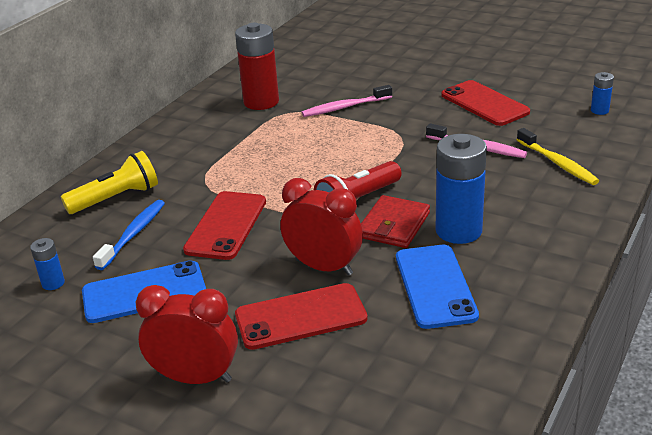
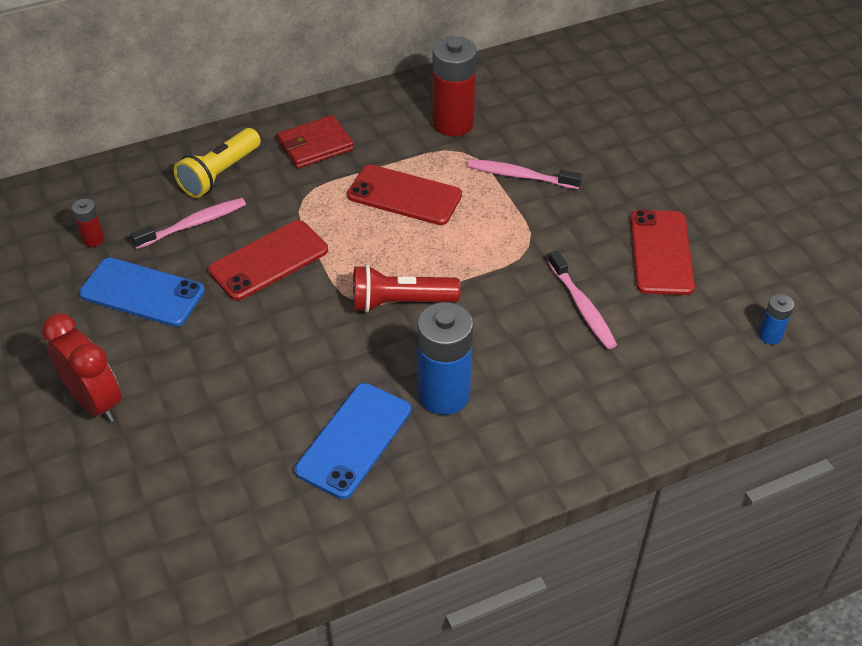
camera: 35 degrees right, 15 degrees up
(53, 283) = (93, 239): blue battery -> red battery
(116, 198) = (220, 174): yellow flashlight -> yellow flashlight turned 120 degrees clockwise
(133, 234) = (193, 224): blue toothbrush -> pink toothbrush
(301, 317) = (222, 397): red phone -> red phone (404, 195)
(324, 267) = (293, 358): red clock -> none
(394, 225) = (398, 351): red wallet -> red wallet (315, 145)
(557, 163) = (634, 376): yellow toothbrush -> none

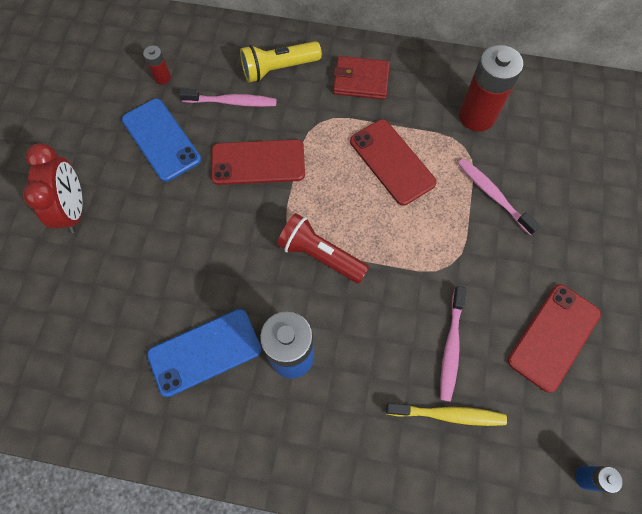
camera: 35 degrees right, 20 degrees up
(623, 357) = (448, 414): none -> yellow toothbrush

